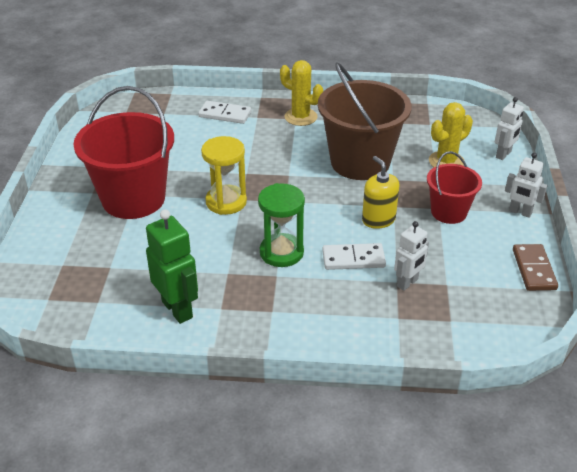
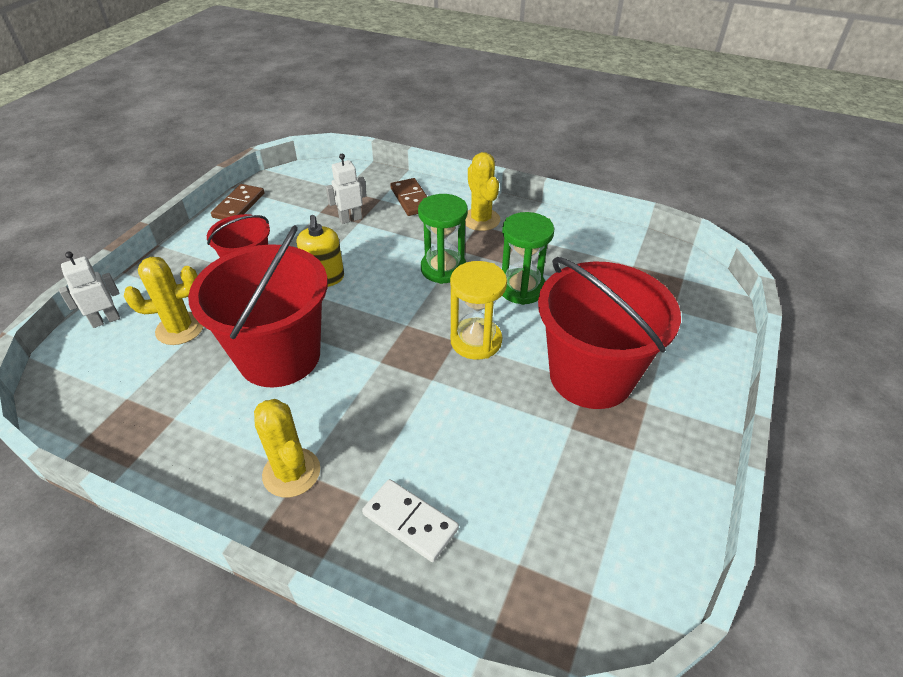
camera: 160 degrees left, 5 degrees up
(177, 309) = (559, 243): green robot -> none
(203, 251) = (521, 288): none -> green hourglass
(271, 318) = (481, 220): none -> yellow cactus
(353, 259) = (380, 247): white domino -> none
(360, 162) = (279, 356): brown bucket -> red bucket
(363, 326) = (411, 199): none -> brown domino
(520, 212) = (184, 252): white robot -> none

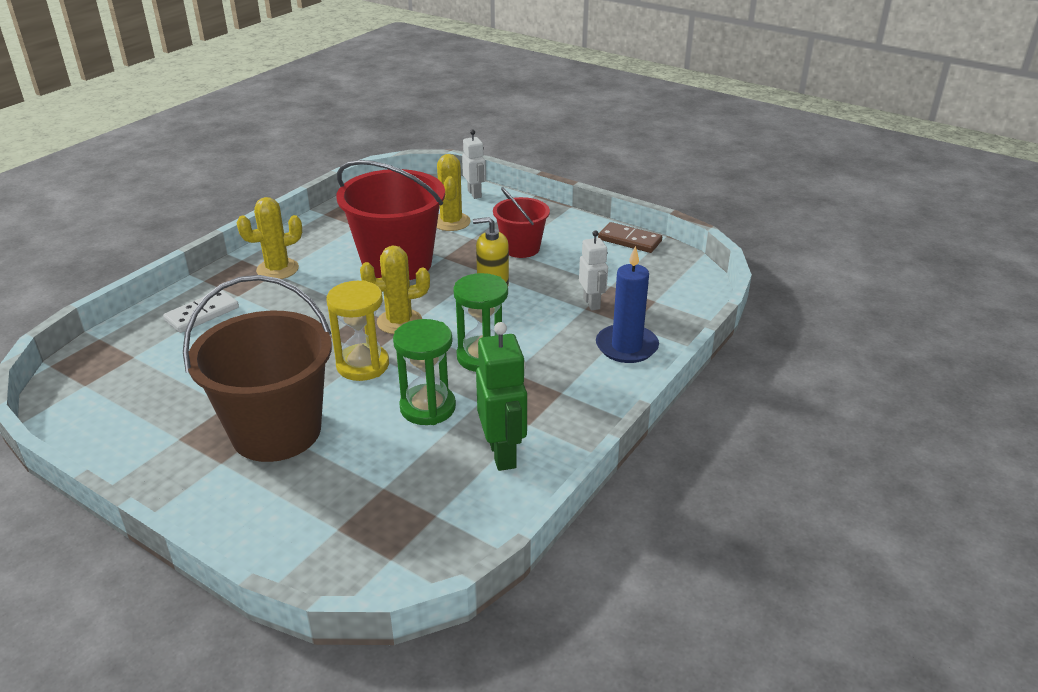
camera: 100 degrees right, 10 degrees down
(411, 199) = (626, 346): brown domino -> blue candle
(481, 220) = (571, 396): yellow cactus -> yellow cactus (399, 322)
(558, 243) = (503, 454): none -> green robot
(591, 376) = (276, 431): red bucket -> brown bucket

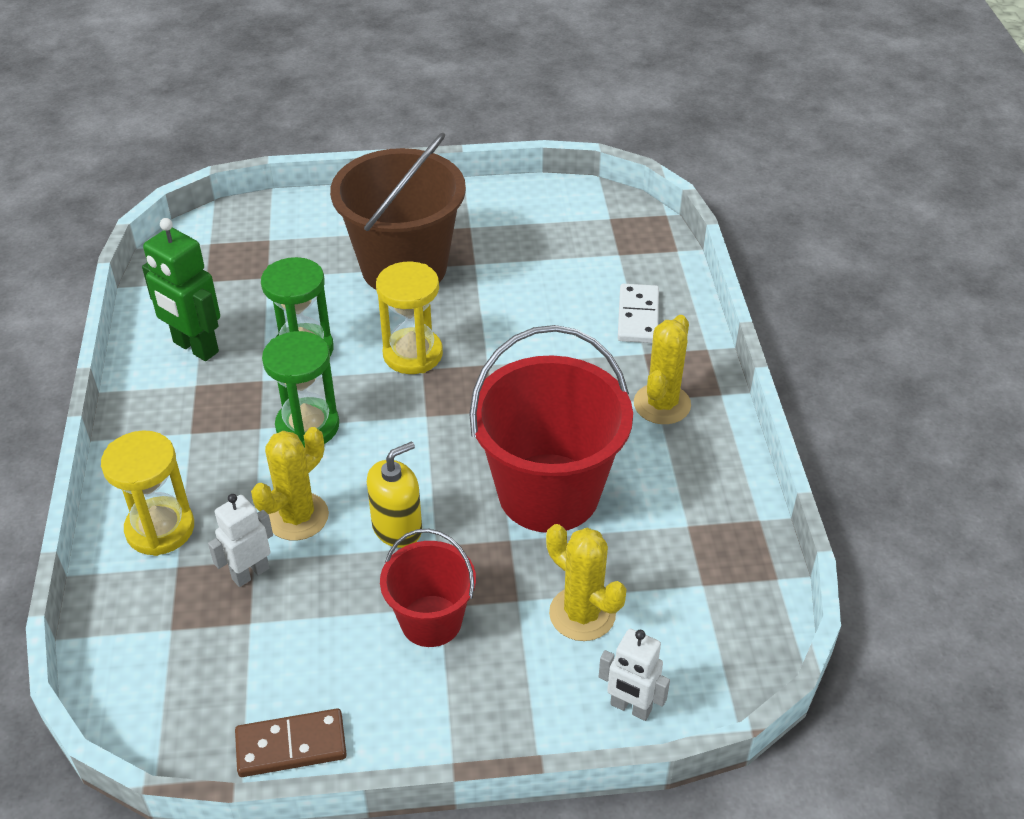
camera: 140 degrees right, 10 degrees up
(399, 322) = (440, 417): yellow cactus -> yellow cactus (297, 517)
(592, 303) = (250, 573): white robot -> white robot turned 105 degrees clockwise
(626, 346) = (160, 529): blue candle -> yellow hourglass

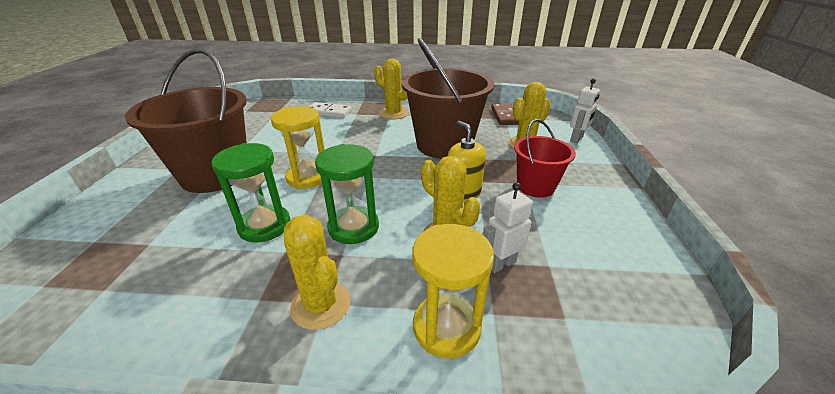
camera: 80 degrees left, 10 degrees down
(188, 430) = (321, 305): none -> yellow cactus
(195, 347) = (203, 299): green robot -> none
(250, 573) = (501, 264): white robot -> white robot turned 90 degrees clockwise
(291, 745) = (648, 247): brown domino -> brown domino (505, 116)
(548, 493) = (444, 145): red bucket -> brown bucket

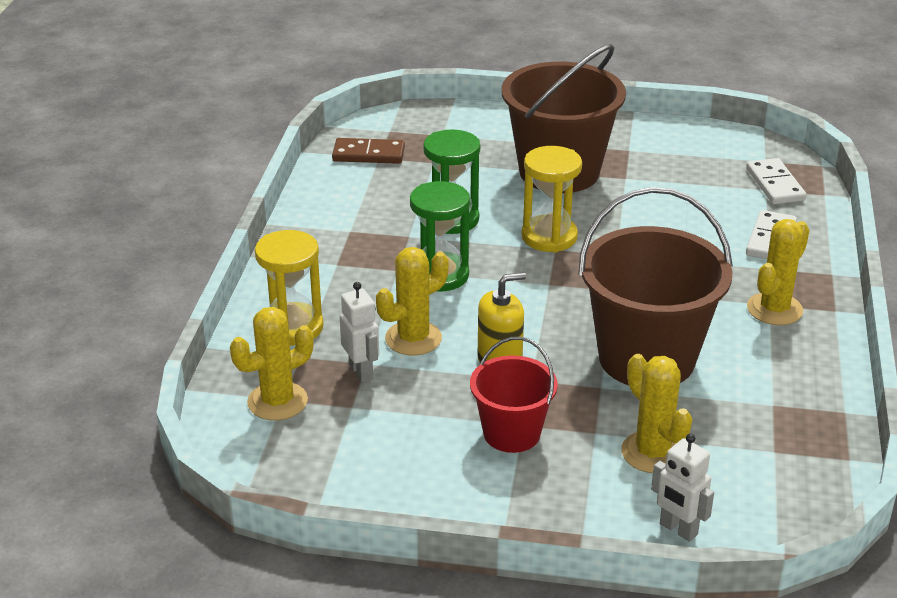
camera: 95 degrees right, 0 degrees up
(273, 109) = (775, 184): none -> white domino
(321, 305) = (335, 262): yellow cactus -> yellow cactus (277, 401)
(505, 116) = (784, 452): brown domino -> brown domino (368, 154)

